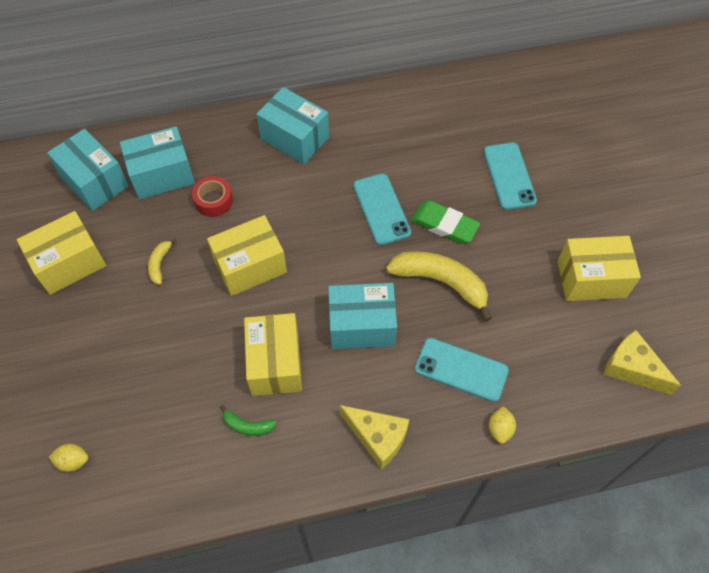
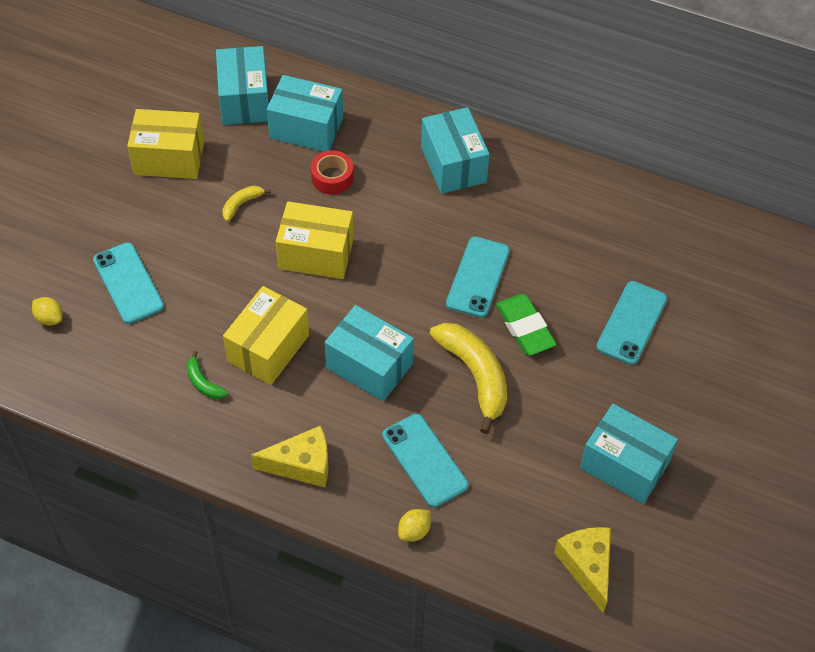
camera: 35 degrees right, 5 degrees down
(118, 386) = (128, 283): none -> turquoise phone
(377, 437) = (302, 465): yellow cheese -> yellow cheese turned 75 degrees counterclockwise
(591, 279) = (624, 465): yellow box -> turquoise box

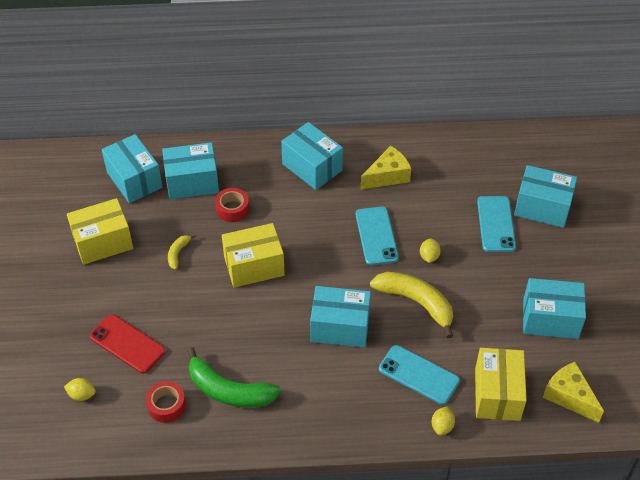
camera: 25 degrees left, 5 degrees down
(128, 283) = (127, 344): turquoise phone -> red phone
(129, 369) = (166, 405): none -> red tape
(203, 383) = (228, 390): green banana -> green banana, size x2.10
(268, 348) = (261, 346): yellow box -> yellow box (497, 394)
(302, 465) = (336, 416): yellow cheese -> yellow cheese (387, 176)
(525, 328) = (429, 256): green eraser -> yellow lemon
(703, 326) = (542, 207): none -> turquoise box

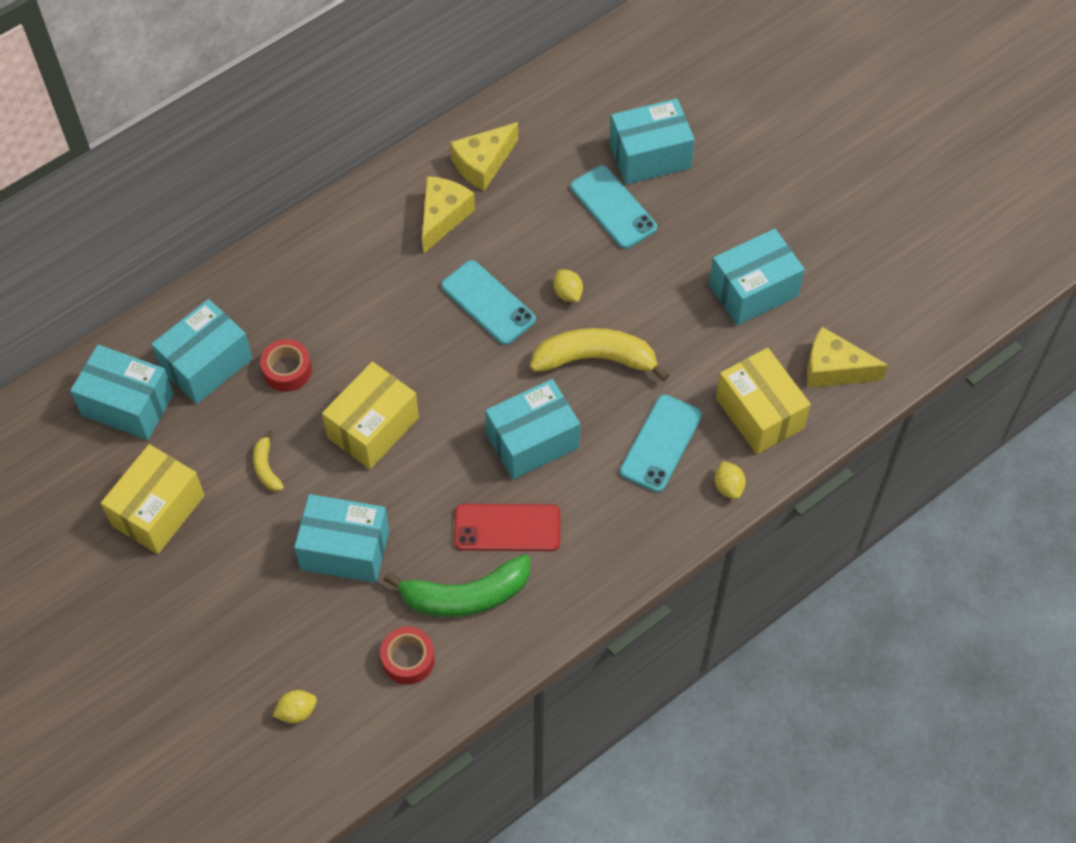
camera: 35 degrees left, 10 degrees up
(127, 344) = (299, 617): red phone -> red phone (507, 528)
(312, 167) = (342, 257): turquoise box -> turquoise box (345, 549)
(418, 375) = (661, 443): turquoise phone -> turquoise phone turned 60 degrees counterclockwise
(434, 160) = (483, 164): none -> yellow cheese

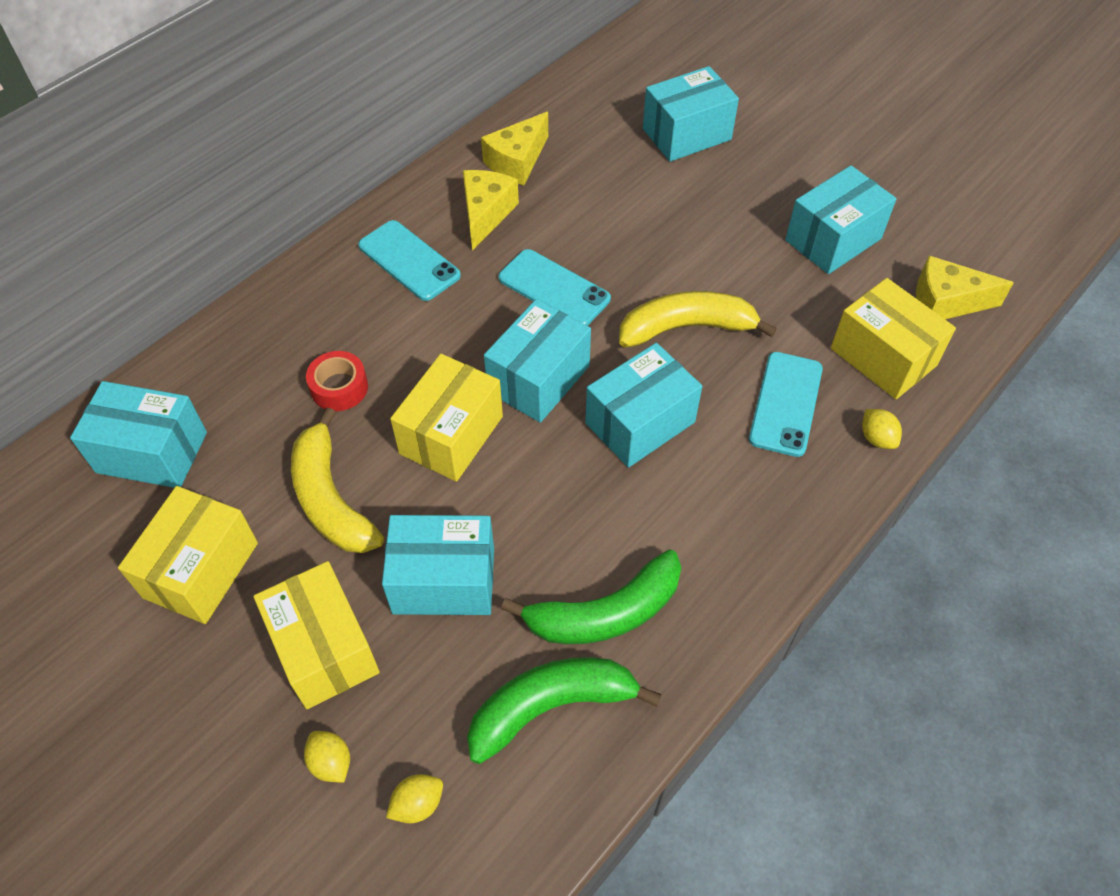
camera: 10 degrees left, 5 degrees down
(206, 364) = (243, 395): turquoise box -> turquoise box (538, 379)
(245, 588) = (324, 648): none -> yellow box
(266, 467) = (330, 498): yellow banana -> yellow banana, size x2.10
(408, 659) = (551, 706): red tape -> green banana
(507, 528) = (636, 524): red phone -> none
(567, 293) = (638, 268): yellow lemon -> yellow lemon (331, 762)
(613, 207) = (663, 183): turquoise phone -> turquoise phone (409, 260)

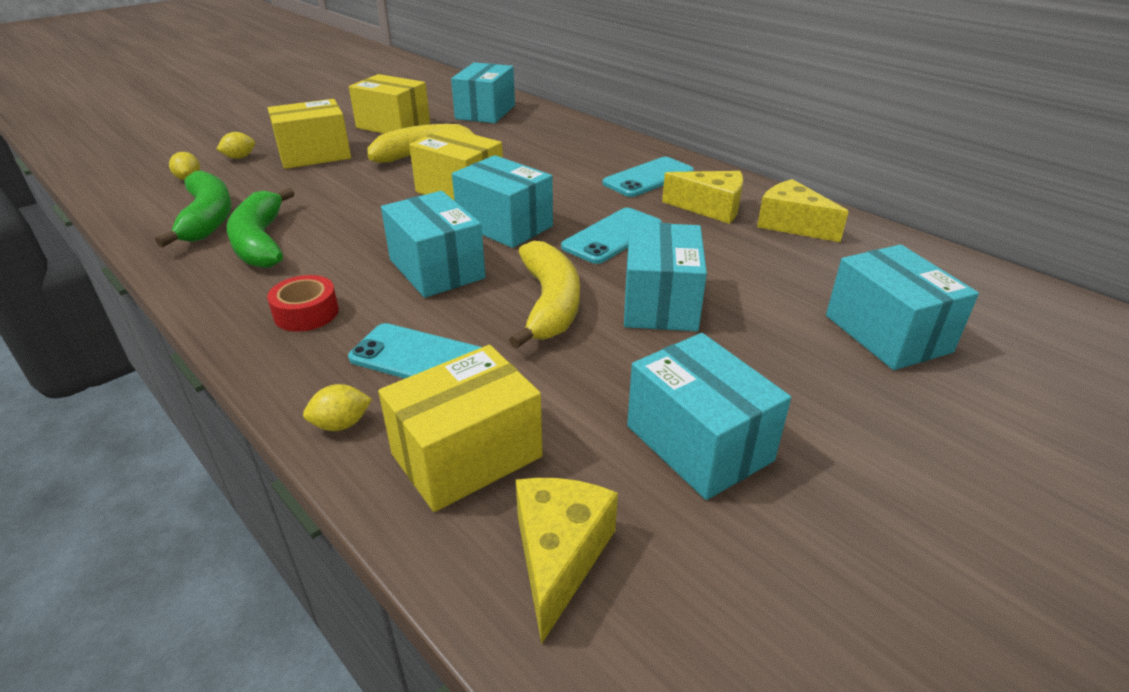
camera: 95 degrees right, 20 degrees down
(339, 387) = (519, 156): red tape -> red tape (306, 313)
(444, 580) = (335, 187): turquoise box -> turquoise box (660, 303)

